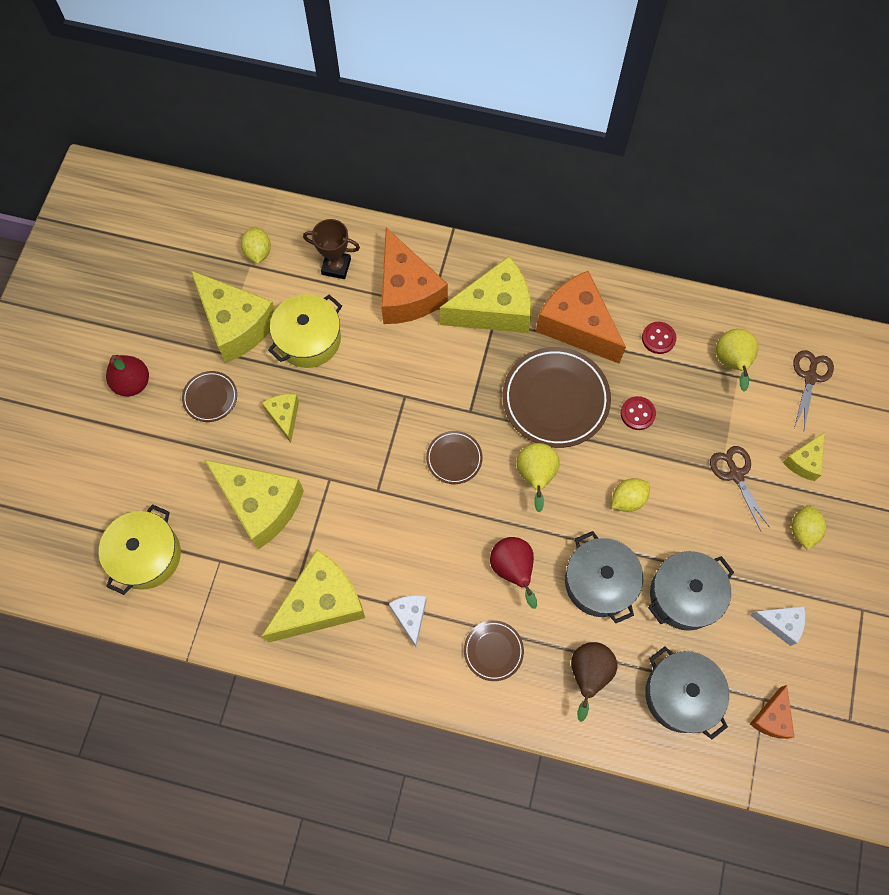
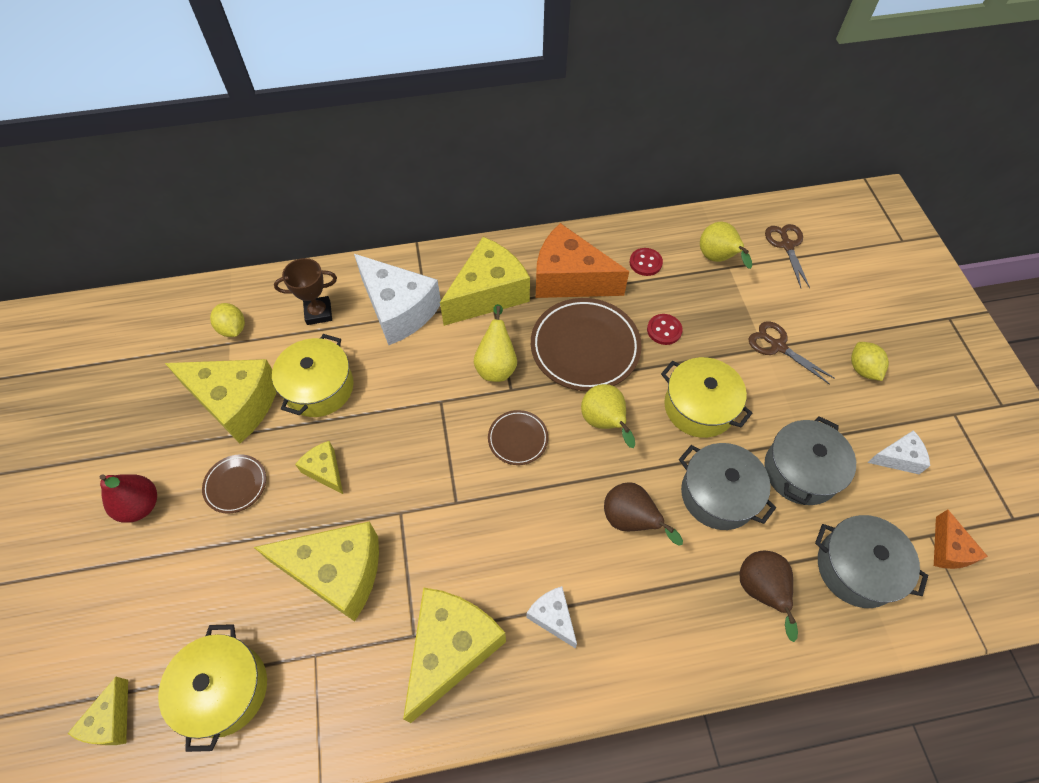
camera: 25 degrees left, 10 degrees down
(407, 293) = (399, 310): orange cheese -> white cheese
(468, 383) = (496, 365): none -> yellow pear
(493, 651) = (656, 612): brown plate -> none
(513, 570) = (631, 520): red pear -> brown pear
(628, 499) = (699, 407): yellow lemon -> yellow pot
(804, 461) = (825, 312): yellow cheese -> yellow cheese (111, 721)

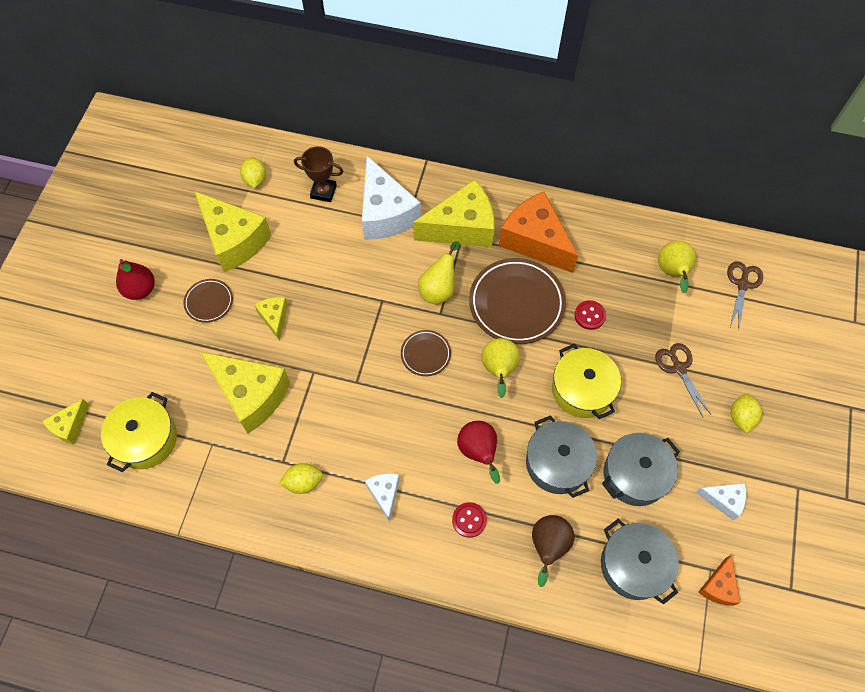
camera: 25 degrees right, 5 degrees up
(319, 387) = (298, 252): yellow pot -> none
(451, 649) = (303, 482): yellow cheese -> yellow lemon
(631, 520) = (478, 452): brown pear -> red pear
(645, 263) = (607, 251): red button -> red button (469, 520)

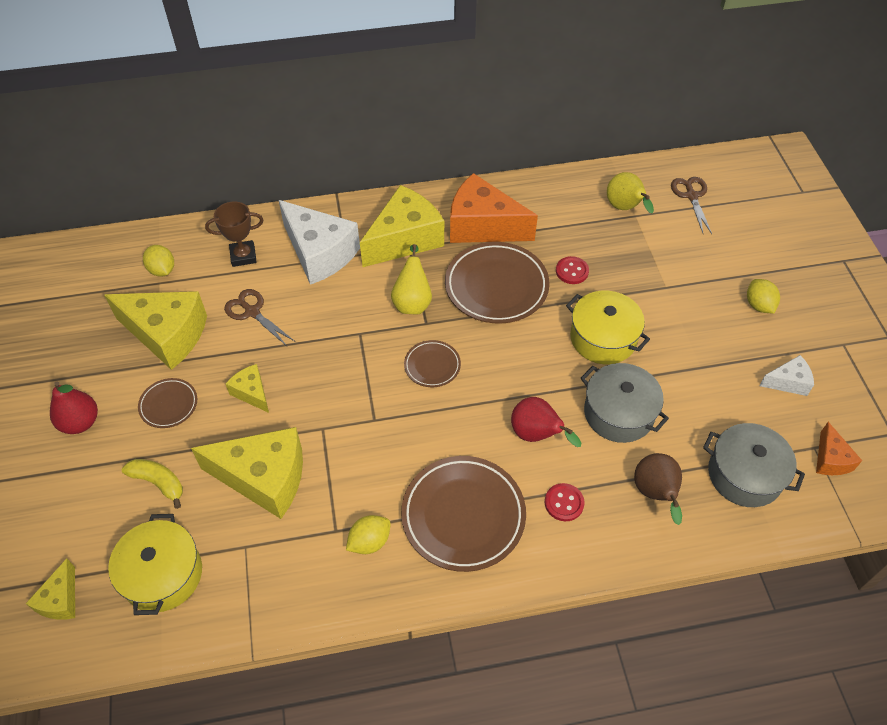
camera: 25 degrees left, 10 degrees down
(174, 364) = (158, 482): none -> yellow banana
(384, 494) = (463, 515): white cheese -> brown plate
(499, 370) = (513, 352): yellow pear -> none
(635, 475) = (696, 393): grey pot -> none
(679, 368) = (679, 285): brown scissors -> brown scissors (252, 312)

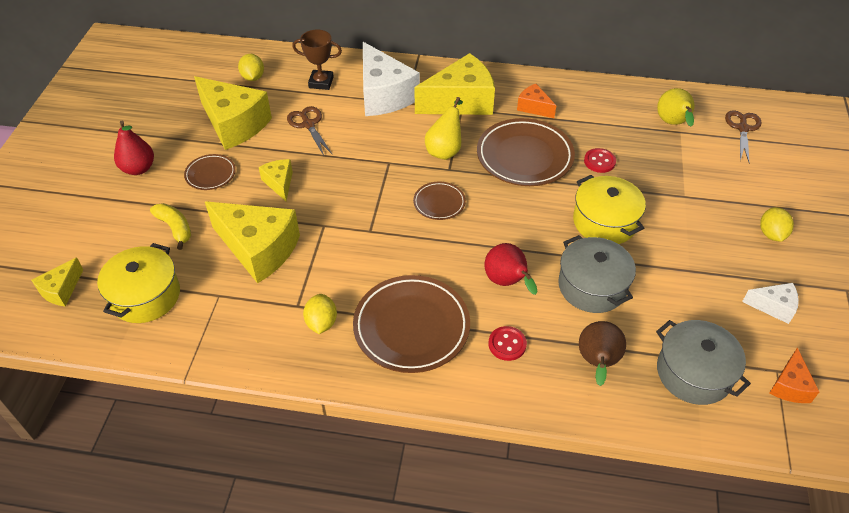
camera: 20 degrees right, 5 degrees down
(369, 541) = (321, 323): yellow lemon -> yellow lemon turned 75 degrees counterclockwise
(482, 226) = (534, 107): orange cheese -> orange cheese, size x0.49

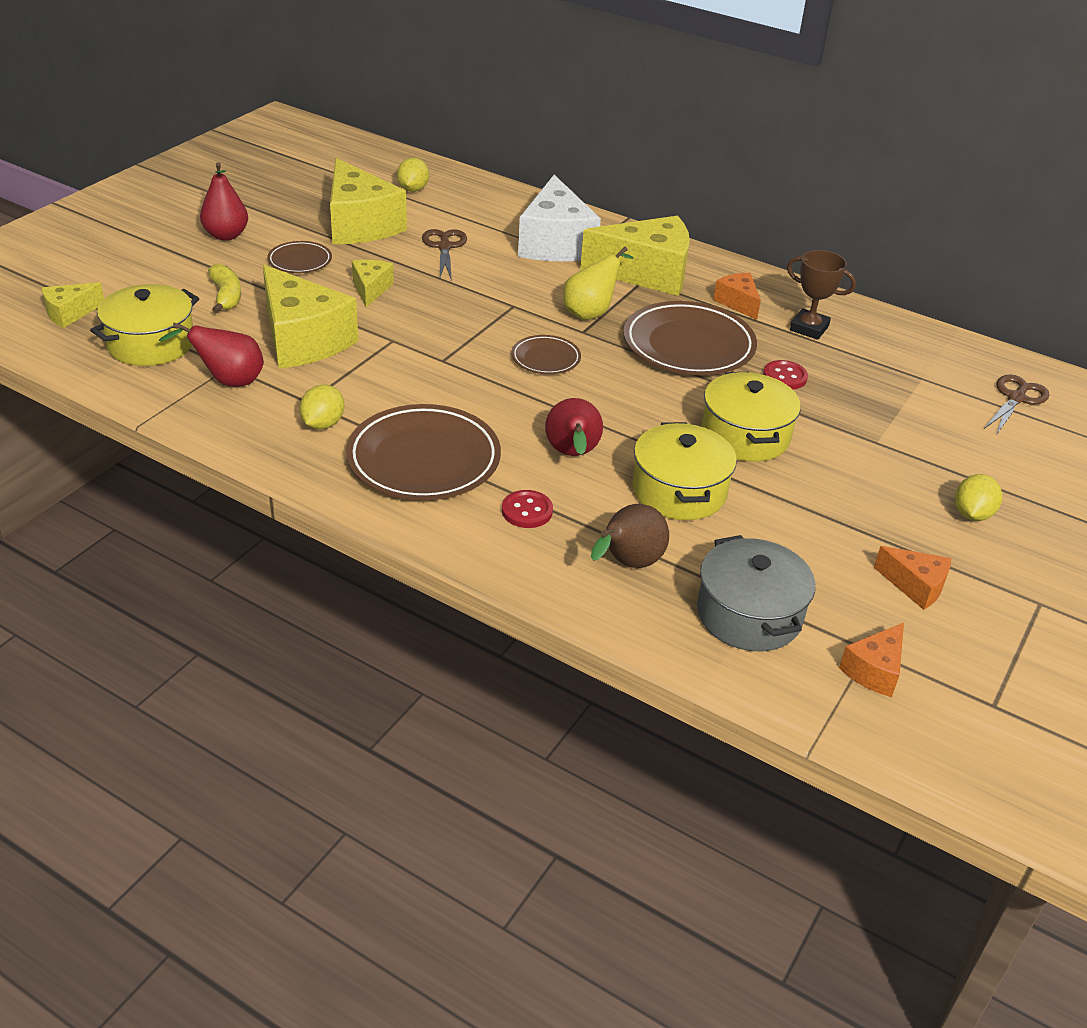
camera: 20 degrees right, 10 degrees down
(227, 310) = (228, 381): none -> red pear
(321, 82) = (489, 213): brown trophy -> brown trophy (809, 328)
(592, 286) = (679, 491): grey pot -> yellow pot
(673, 123) = (917, 367): yellow pear -> none
(773, 307) = (915, 586): white cheese -> orange cheese

